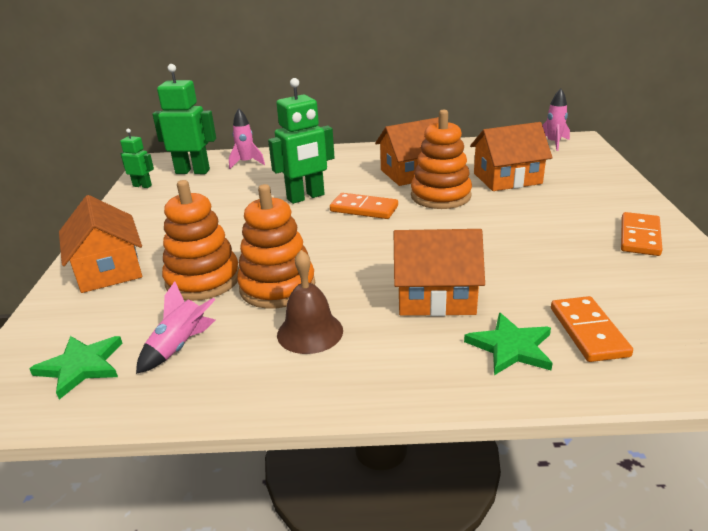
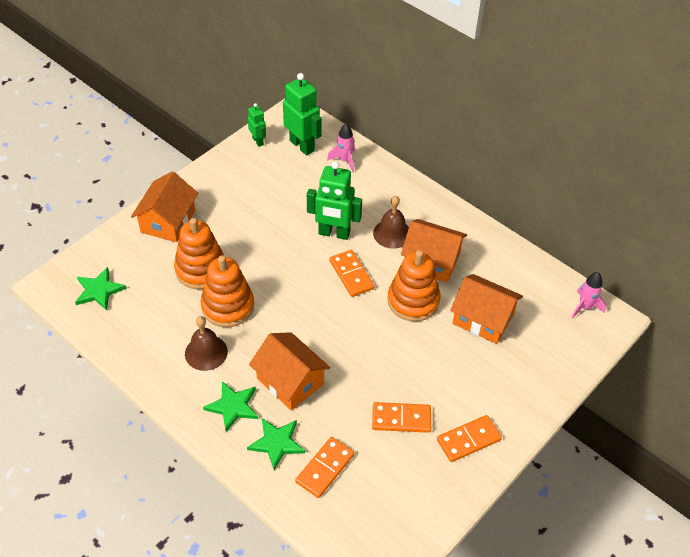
camera: 40 degrees right, 20 degrees up
(180, 346) = (146, 312): pink rocket -> none
(355, 176) = (392, 233): none -> brown bell
(414, 352) = (233, 406): none -> green star
(572, 257) = (401, 419): none -> orange domino

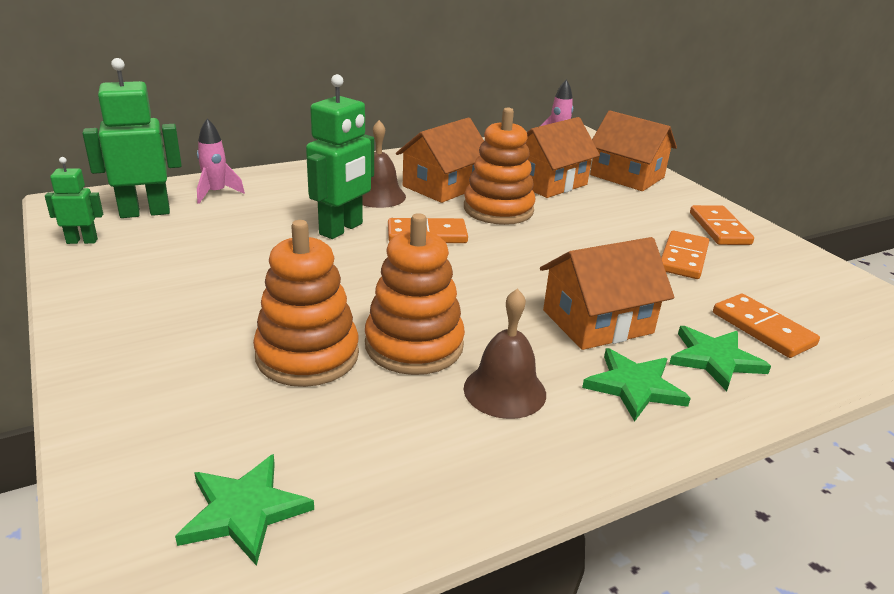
camera: 70 degrees left, 20 degrees down
(168, 221) = (148, 368): orange house -> orange house (627, 176)

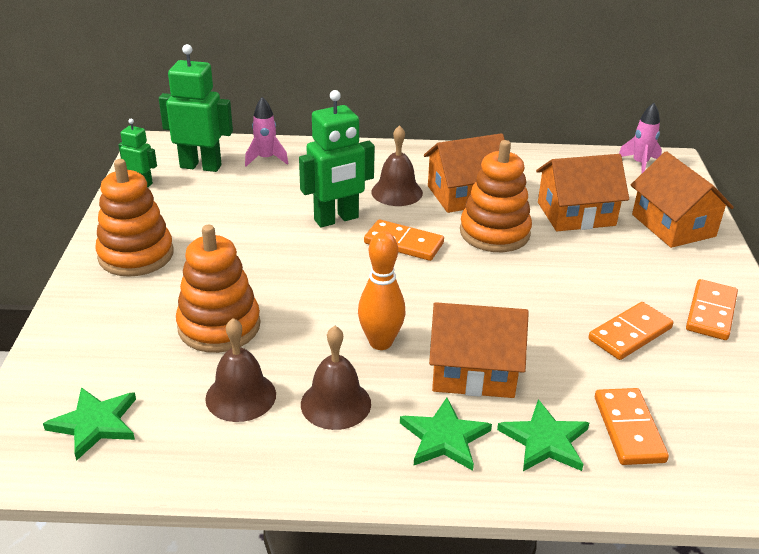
camera: 30 degrees right, 5 degrees up
(398, 417) = (241, 396): none -> brown bell
(414, 345) = (302, 343): orange stacking toy -> orange stacking toy (136, 255)
(491, 322) = (380, 342): none -> orange bowling pin

